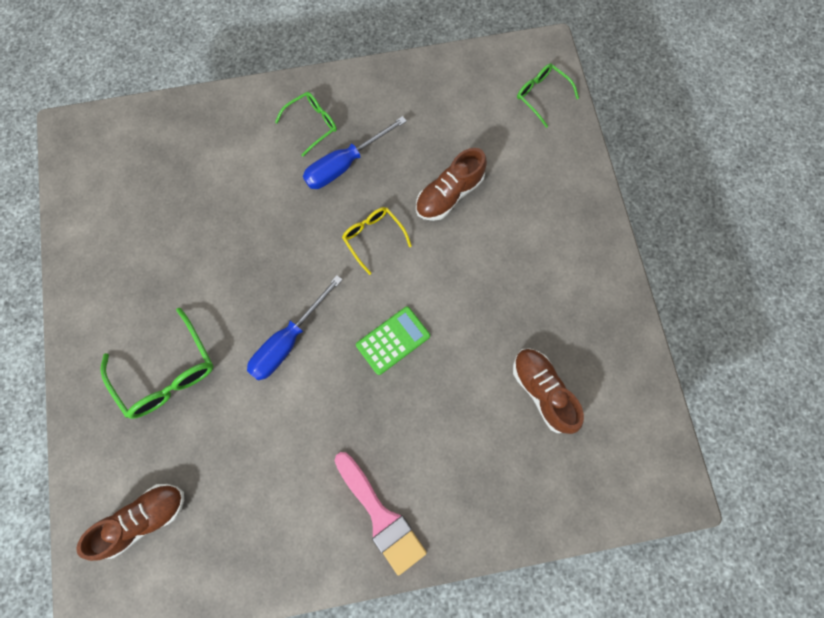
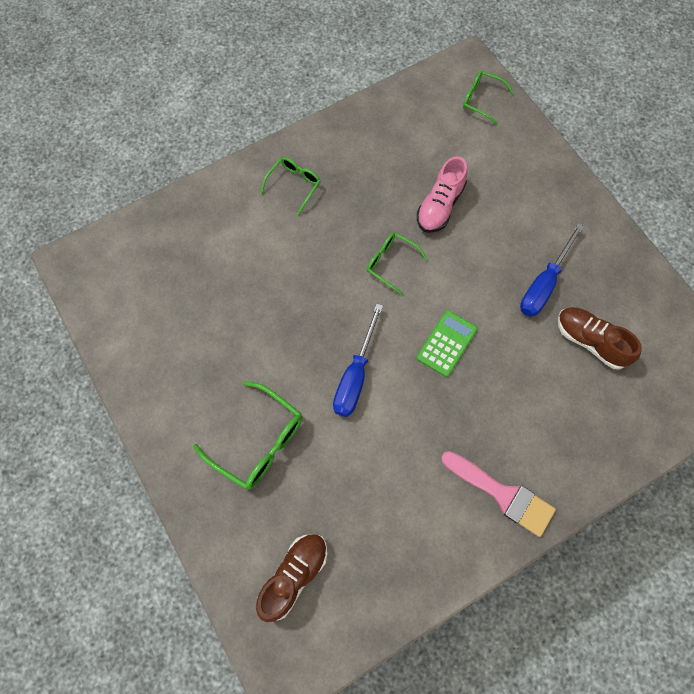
camera: 20 degrees left, 5 degrees down
(344, 164) = (338, 210): blue screwdriver -> blue screwdriver (544, 284)
(373, 237) = (391, 263): yellow glasses -> green glasses
(449, 194) = (440, 206): brown shoe -> pink shoe

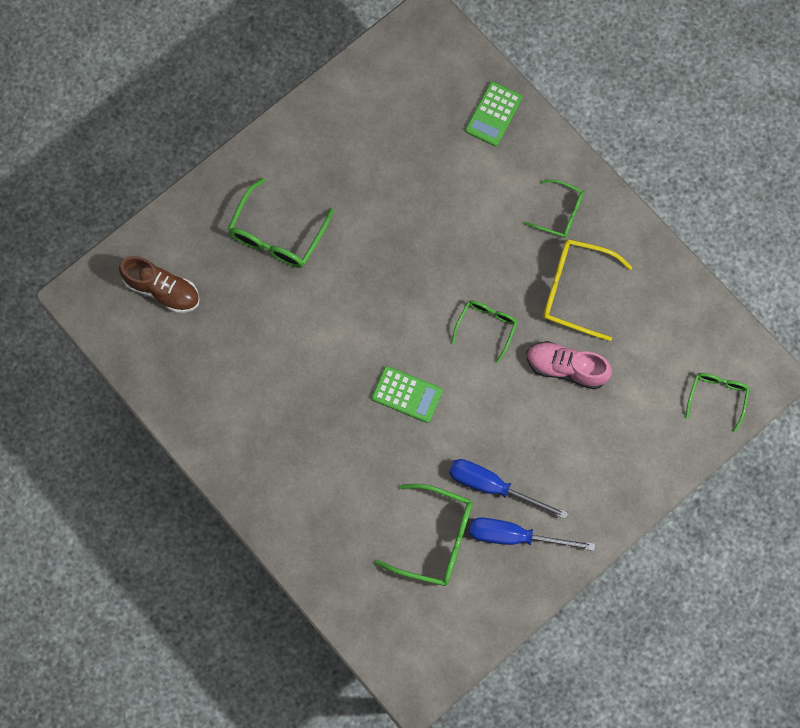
camera: 80 degrees right, 5 degrees up
(184, 222) = (493, 114): none -> green calculator
(355, 376) = (357, 311): blue screwdriver -> blue screwdriver (515, 536)
(369, 186) = (575, 290): none -> yellow glasses
(502, 494) = (263, 464): pink brush -> none
(590, 341) = (436, 539): brown shoe -> green glasses

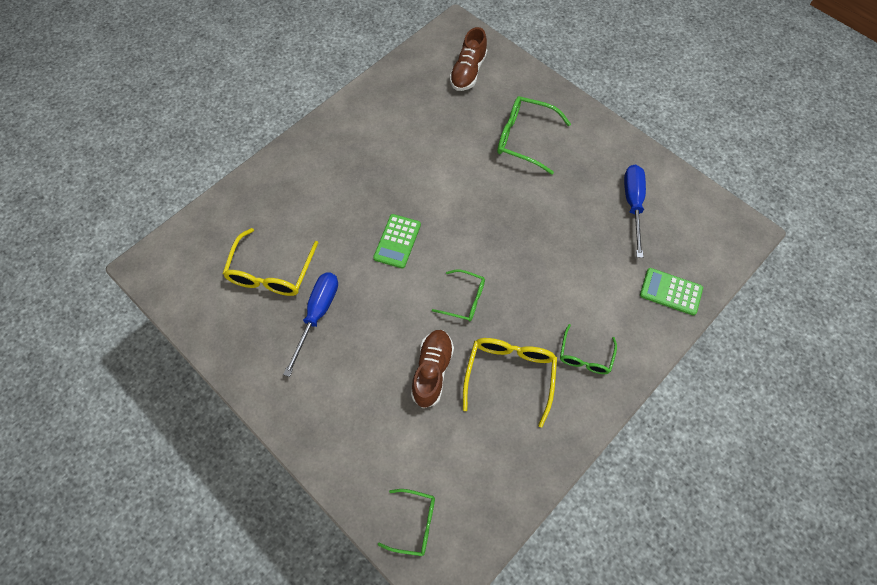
camera: 85 degrees right, 10 degrees down
(436, 539) = (271, 273): green glasses -> yellow glasses
(515, 536) = (272, 336): blue screwdriver -> blue screwdriver (633, 205)
(566, 368) = (432, 371): pink shoe -> brown shoe

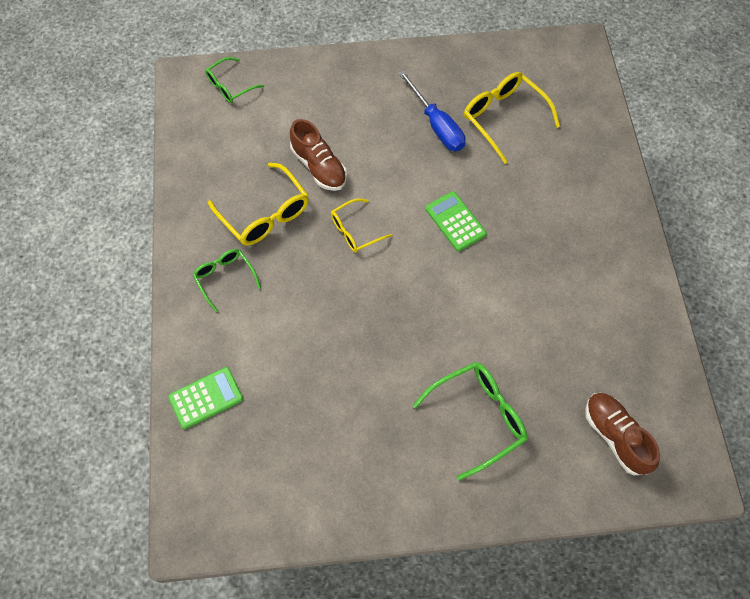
camera: 130 degrees right, 0 degrees up
(464, 299) = (355, 231): green glasses -> yellow glasses
(633, 205) = (314, 451): blue screwdriver -> none

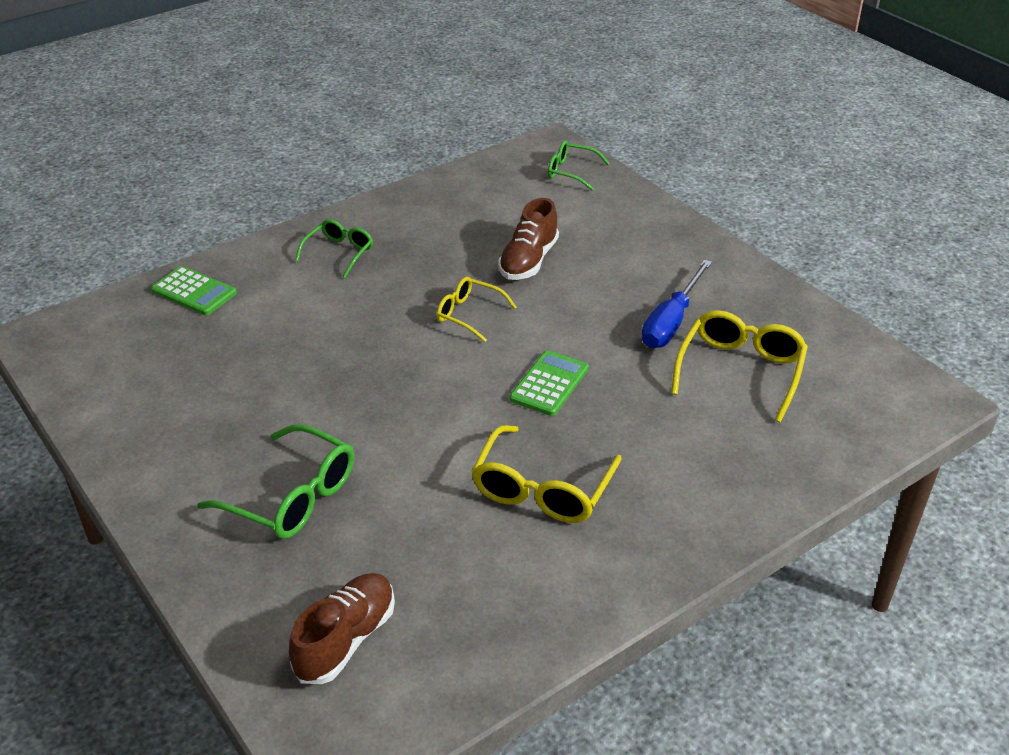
camera: 60 degrees right, 25 degrees down
(265, 214) = (436, 249): yellow glasses -> yellow glasses (542, 489)

